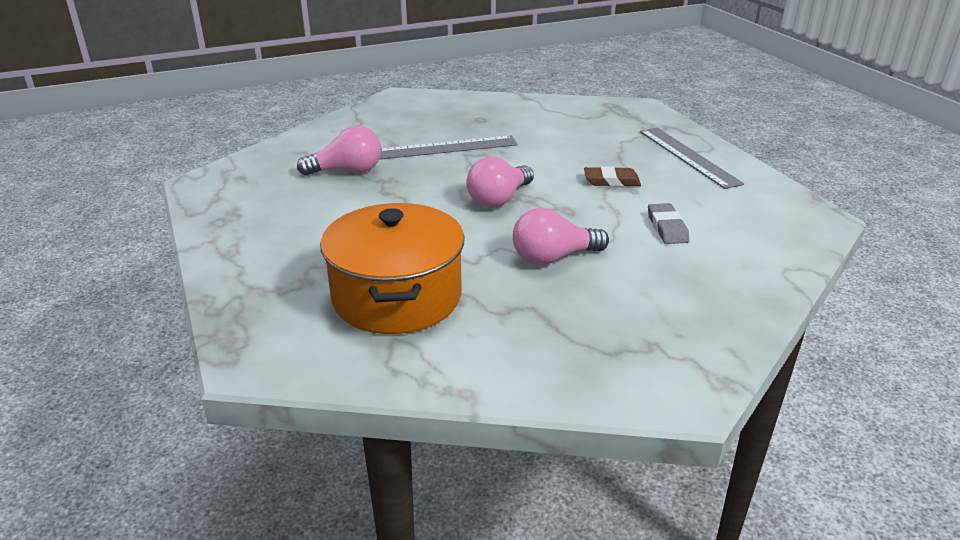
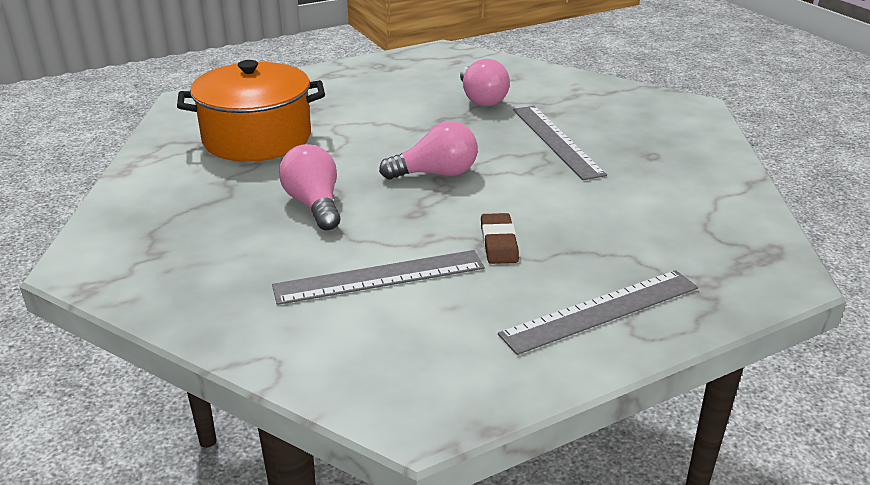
camera: 85 degrees right, 0 degrees up
(499, 199) = (436, 174): pink light bulb -> pink light bulb turned 135 degrees clockwise
(667, 227) = (379, 277): grey eraser -> grey ruler

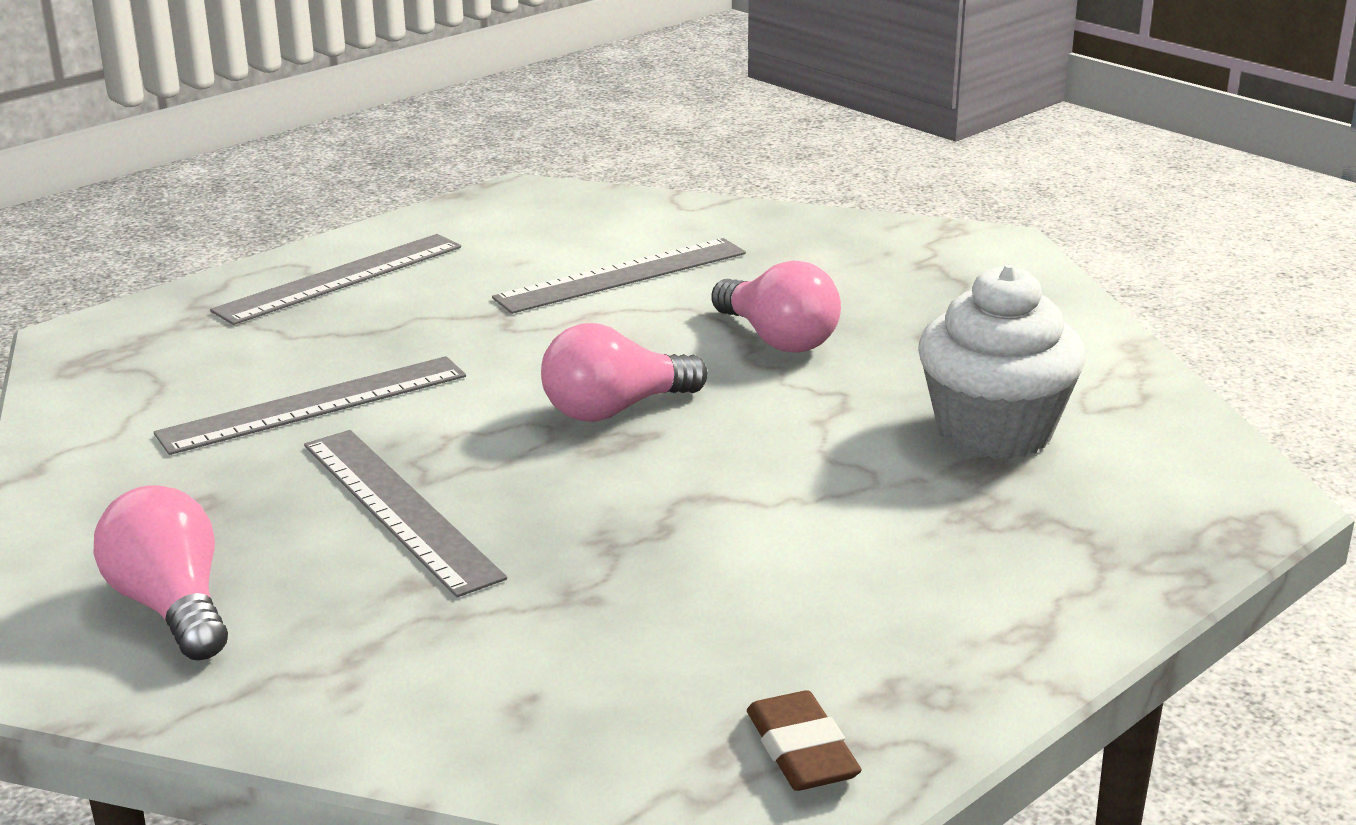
camera: 165 degrees right, 5 degrees down
(257, 138) = (994, 431): orange pot -> white cupcake
(481, 99) = (593, 604): pink light bulb -> pink light bulb (172, 607)
(499, 243) = (479, 327): brown eraser -> brown eraser (801, 750)
(605, 200) = (314, 405): none -> grey ruler

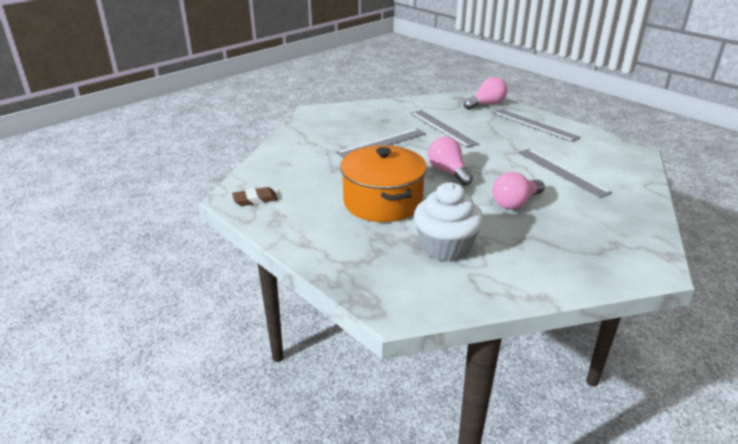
camera: 90 degrees right, 5 degrees up
(172, 607) = (335, 121): pink light bulb -> pink light bulb (486, 104)
(792, 509) = (382, 202): none -> orange pot

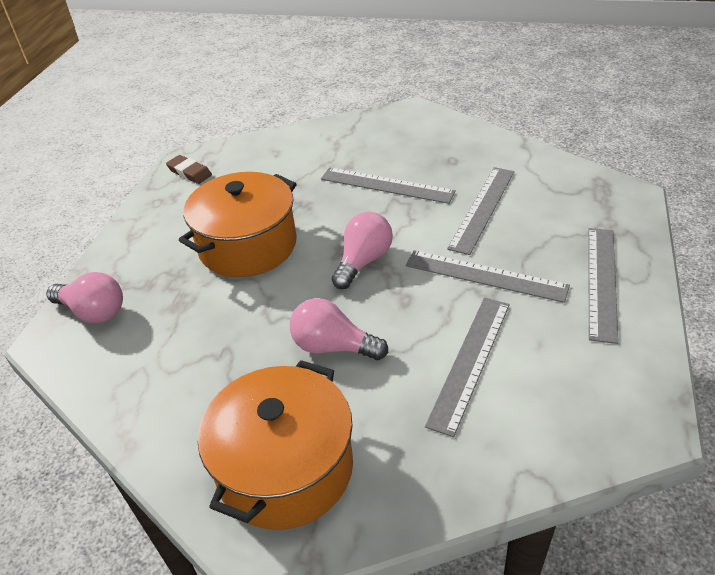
camera: 60 degrees right, 10 degrees up
(445, 248) = (184, 328): white cupcake -> none
(486, 104) = (612, 213): pink light bulb -> pink light bulb (93, 312)
(500, 146) = (485, 275): none -> grey ruler
(602, 245) = (285, 468): none -> orange pot

